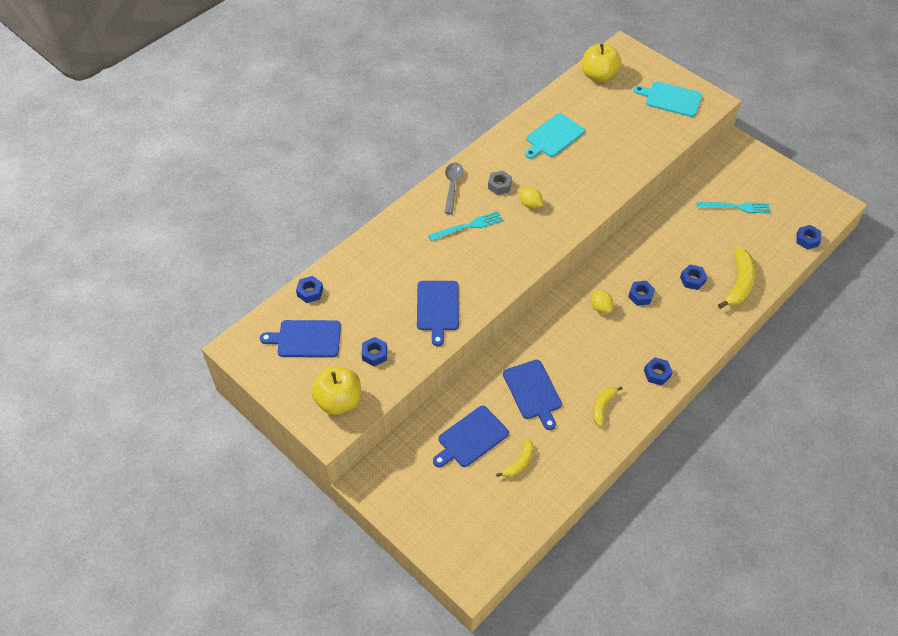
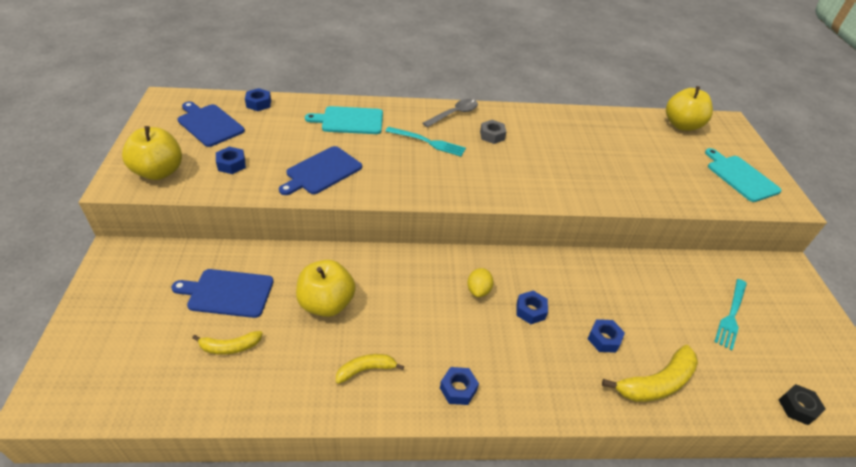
camera: 40 degrees right, 10 degrees down
(530, 204) = (500, 161): yellow lemon -> none
(533, 392) = (326, 303): blue cutting board -> yellow apple
(553, 137) = (584, 136): turquoise cutting board -> turquoise cutting board (349, 121)
(736, 207) = (731, 315): turquoise fork -> turquoise fork turned 75 degrees clockwise
(807, 240) = (797, 407): blue nut -> black nut

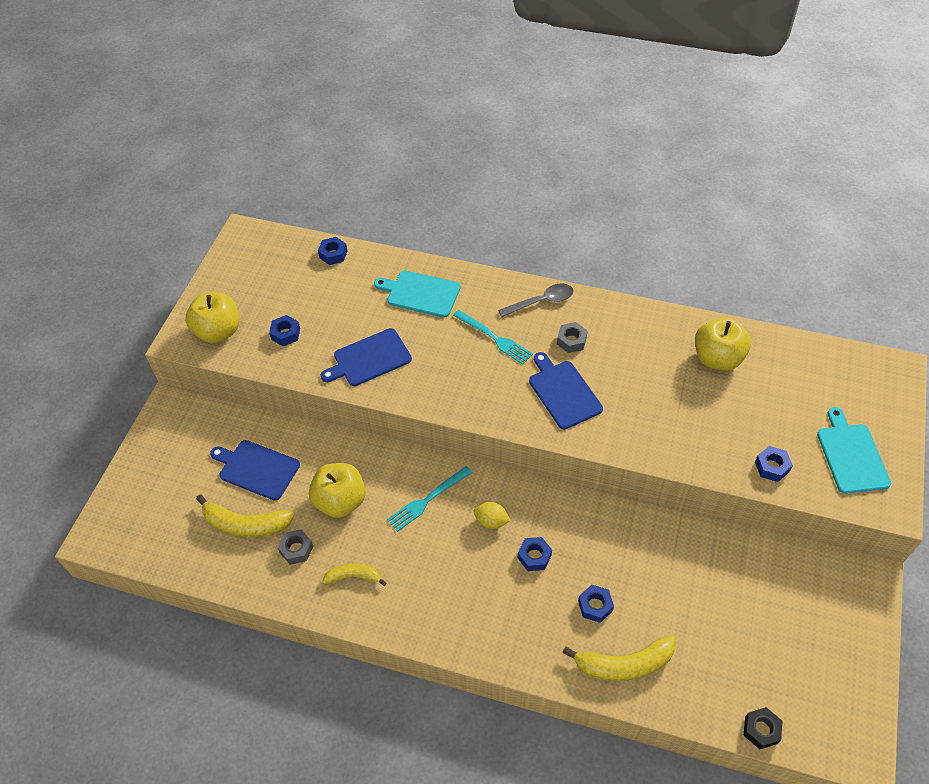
camera: 25 degrees right, 10 degrees up
(209, 124) = (277, 276): blue cutting board -> blue cutting board (563, 392)
(230, 347) = (245, 524): yellow banana -> yellow banana, size x1.68
(295, 358) = (296, 549): none -> grey nut
(458, 389) = (428, 617): blue nut -> blue nut (772, 467)
(478, 290) = (491, 521): yellow lemon -> yellow lemon turned 75 degrees clockwise
(681, 125) = (824, 364): yellow apple -> yellow apple (717, 358)
(731, 315) = (754, 616): turquoise fork -> turquoise fork (427, 500)

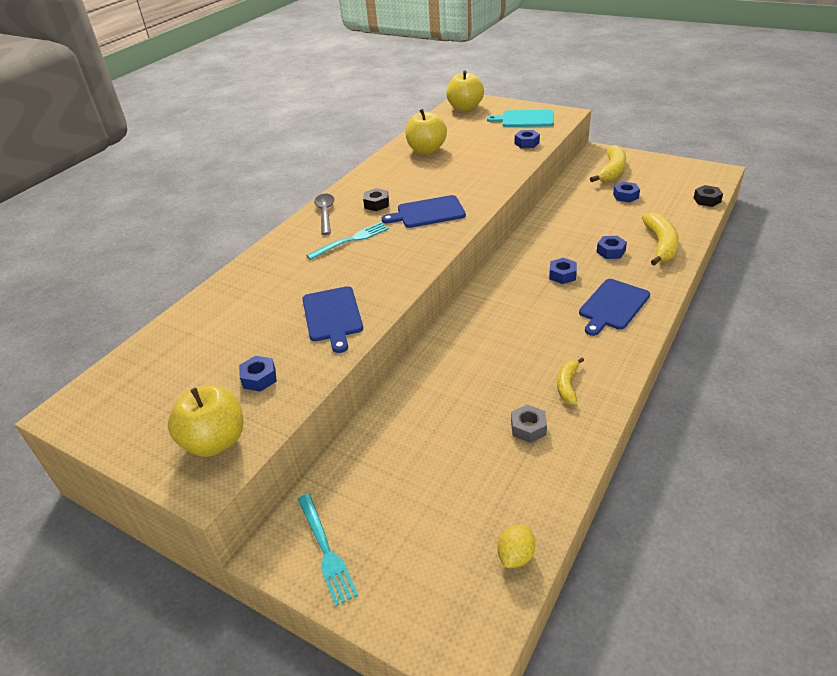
camera: 75 degrees left, 15 degrees down
(245, 524) = (486, 472): yellow banana -> yellow banana (611, 171)
(256, 469) = (412, 458): blue cutting board -> blue cutting board (613, 306)
(333, 254) = (167, 334): blue nut -> blue nut (625, 196)
(340, 501) = (476, 389): yellow apple -> yellow apple (465, 107)
(420, 293) = (269, 277): turquoise cutting board -> none
(427, 500) = (491, 329): turquoise fork -> turquoise fork (326, 550)
(491, 521) = (523, 294): yellow lemon -> yellow lemon (516, 556)
(571, 341) = (376, 204): grey nut -> black nut

